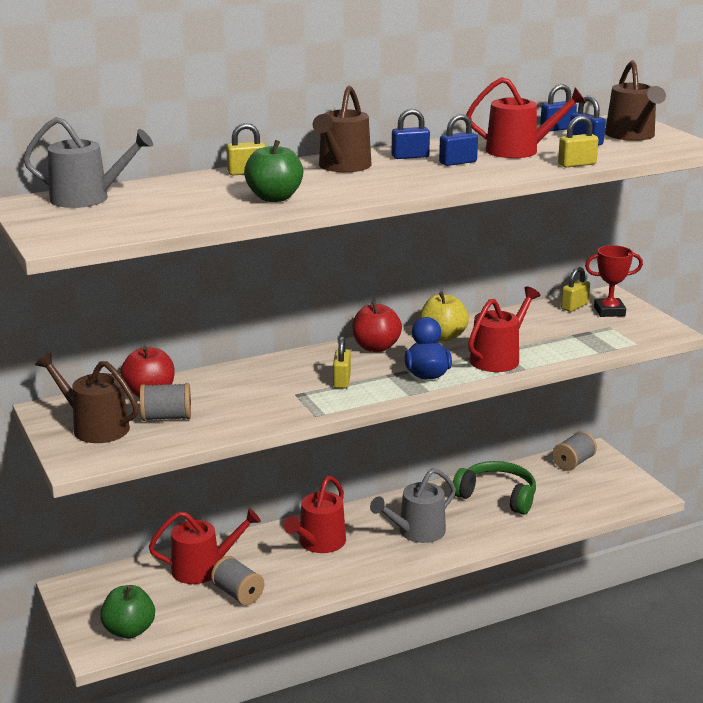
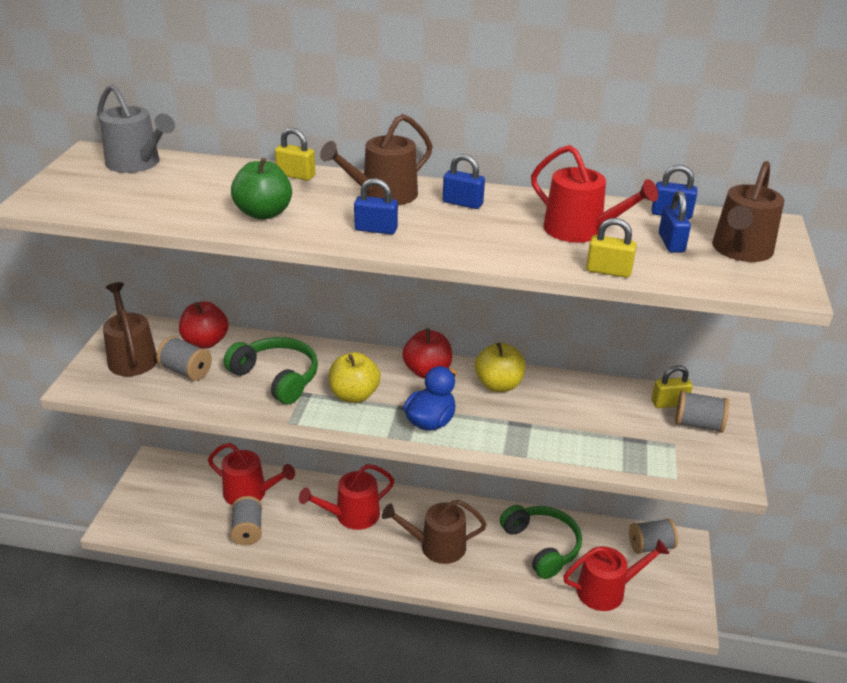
camera: 35 degrees right, 10 degrees up
(129, 630) = (148, 521): green apple -> none
(257, 393) = (277, 377): none -> green headphones
(341, 381) = (354, 395): yellow padlock -> yellow apple
(417, 532) = (437, 546): grey watering can -> brown watering can
(458, 162) = (493, 226): blue padlock -> blue padlock (376, 229)
(498, 358) = (517, 433): red watering can -> red watering can (606, 590)
(609, 311) = (698, 424): red trophy -> grey spool

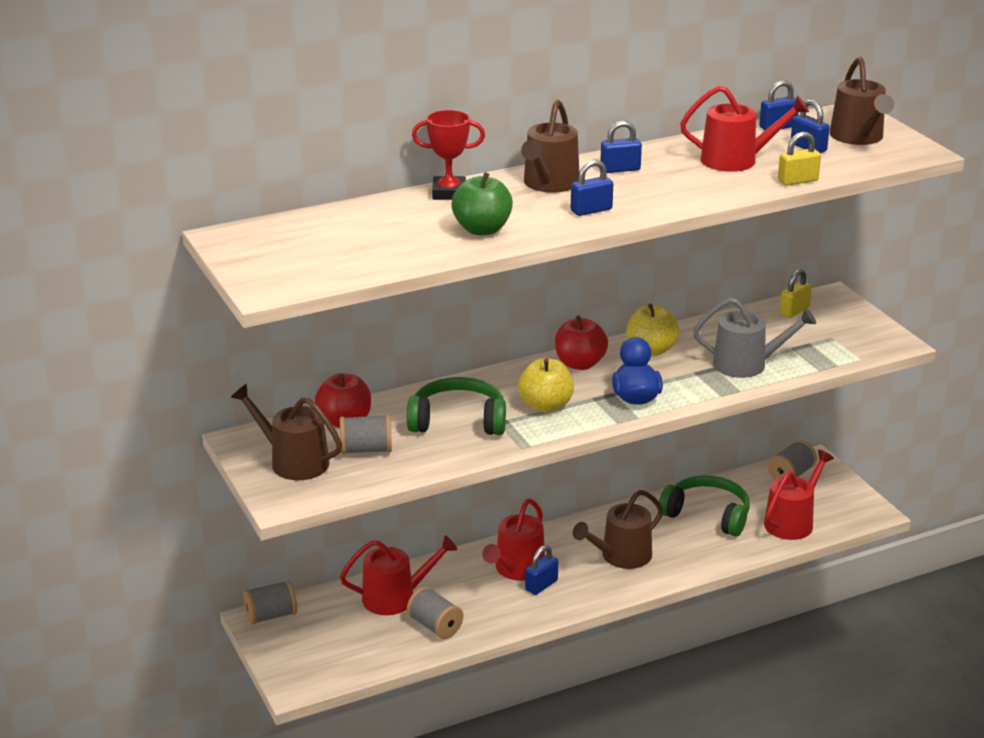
camera: 35 degrees left, 5 degrees down
(137, 163) = (288, 230): grey watering can -> grey watering can (746, 364)
(296, 175) = (449, 193): yellow padlock -> red trophy
(353, 538) = (541, 585): none -> blue padlock
(698, 424) = (832, 317): grey spool -> grey spool (271, 616)

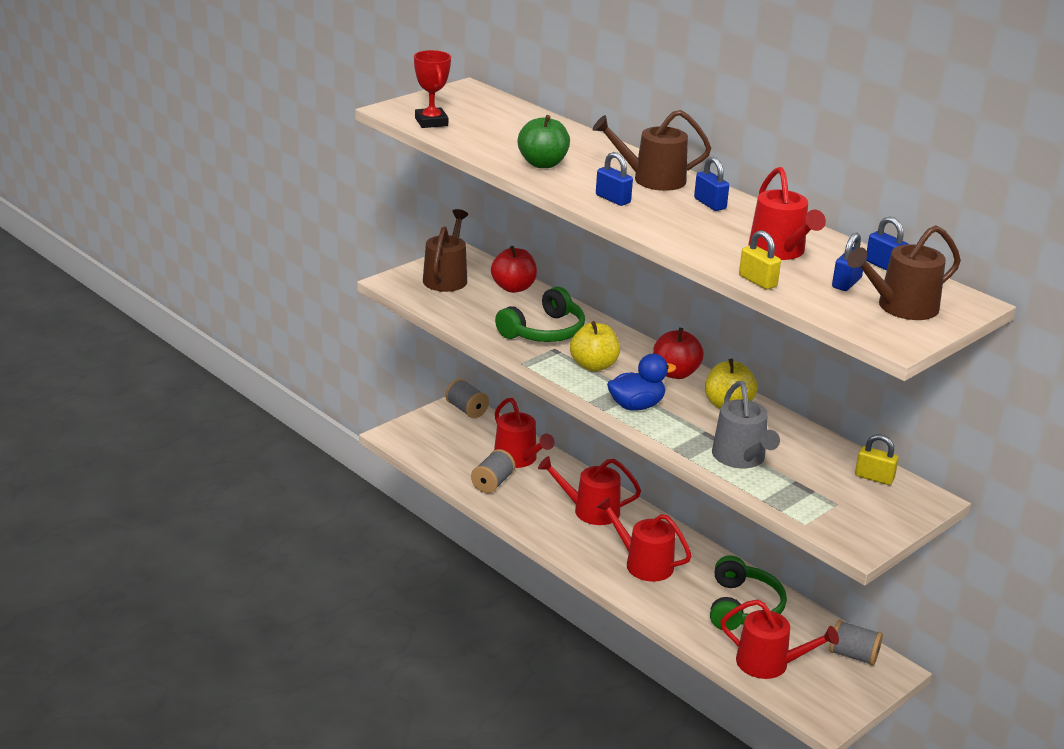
camera: 70 degrees right, 0 degrees up
(366, 450) = (478, 302): grey spool -> none
(449, 193) = (602, 146): red trophy -> red trophy (431, 122)
(458, 421) = (544, 331): green headphones -> green headphones turned 60 degrees clockwise
(541, 585) = (575, 526): blue padlock -> none
(621, 556) = (643, 564): brown watering can -> red watering can

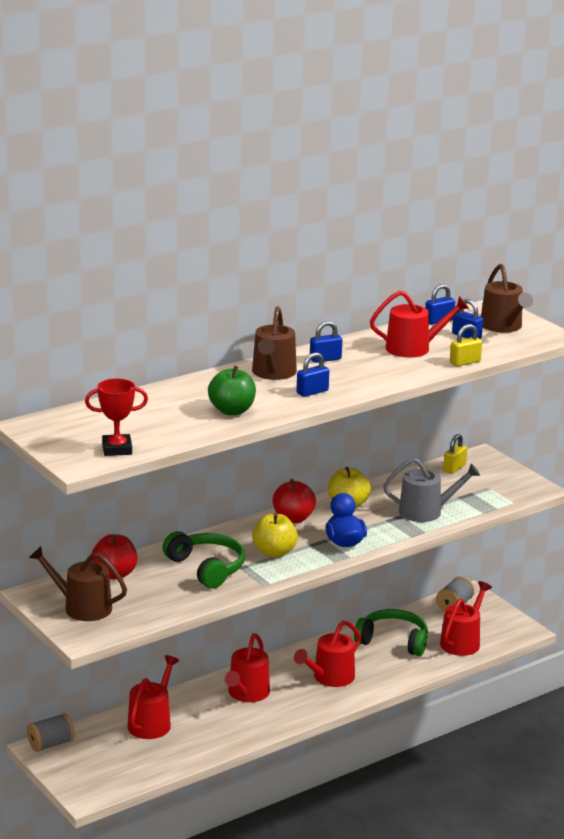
camera: 80 degrees left, 5 degrees down
(492, 483) = (190, 742): grey spool -> none
(518, 459) = (151, 722): red watering can -> red watering can turned 45 degrees counterclockwise

